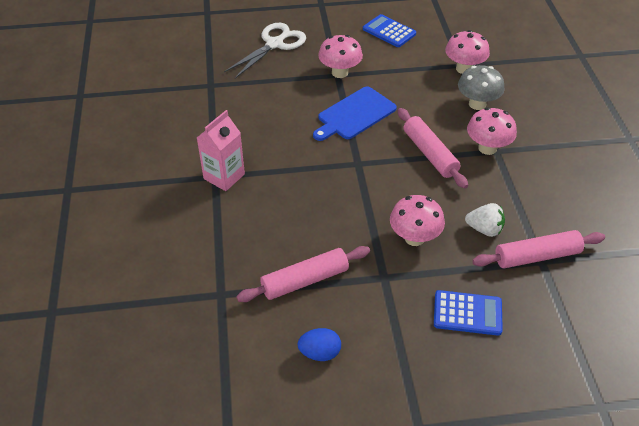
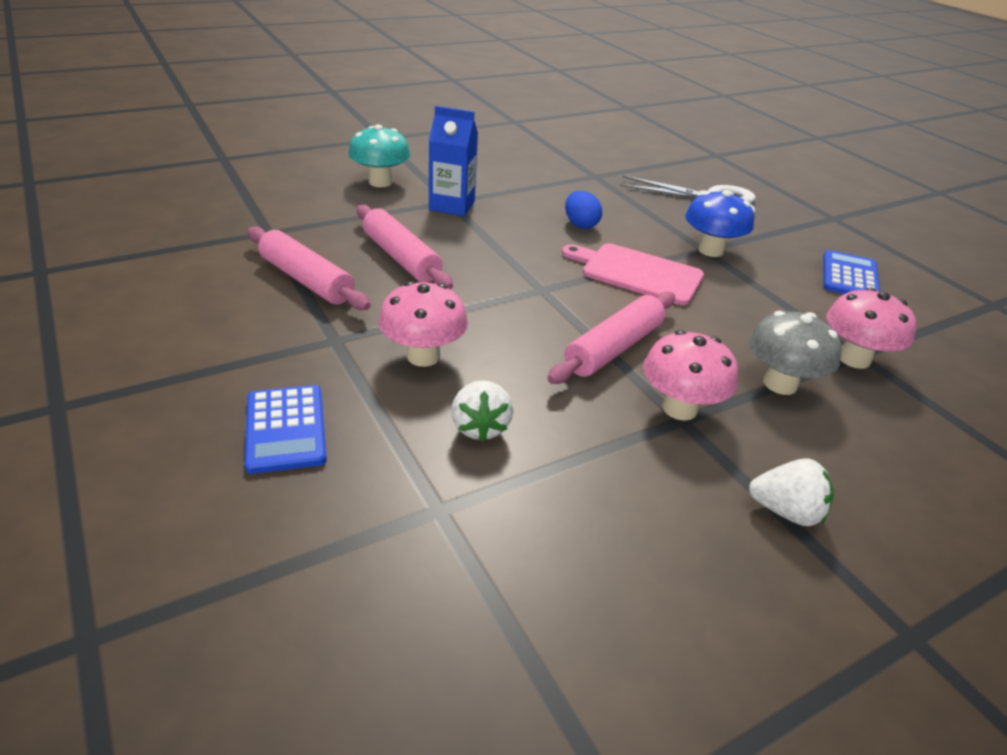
camera: 65 degrees right, 10 degrees down
(162, 209) = (380, 182): none -> turquoise mushroom
(224, 176) = (452, 206): pink carton -> blue carton
(320, 353) = (188, 307): blue egg -> blue egg (580, 225)
(340, 72) = (710, 250): pink mushroom -> blue mushroom
(354, 115) = (637, 273): blue cutting board -> pink cutting board
(536, 256) = (448, 501): pink rolling pin -> pink rolling pin (401, 258)
(563, 143) = (785, 511): none -> white strawberry

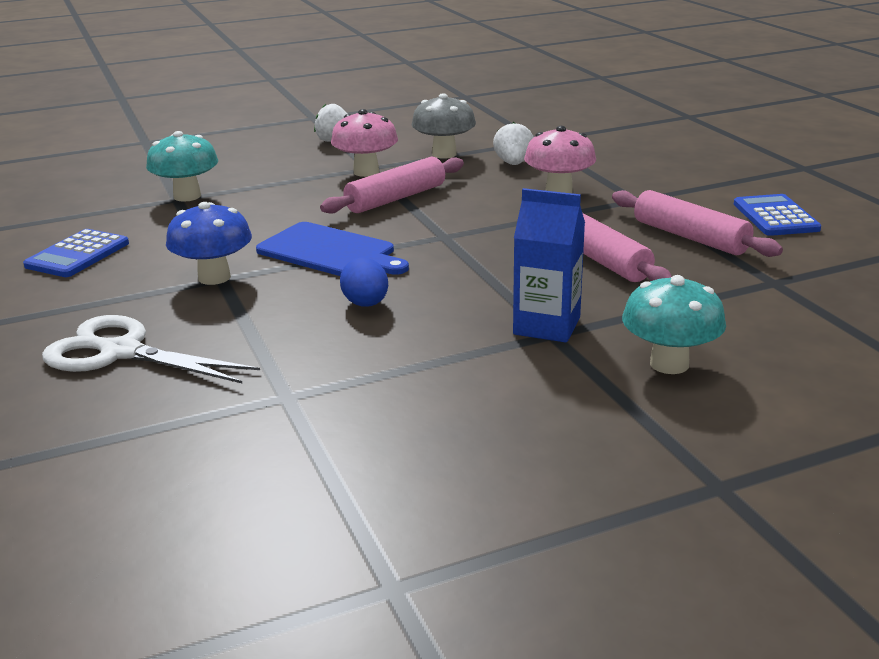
camera: 170 degrees left, 10 degrees down
(286, 429) = (643, 161): blue calculator -> blue calculator (775, 217)
(637, 273) = (330, 252): pink cutting board -> blue cutting board
(780, 384) = (273, 183): grey mushroom -> grey mushroom (444, 154)
(854, 359) = (187, 196): pink mushroom -> turquoise mushroom

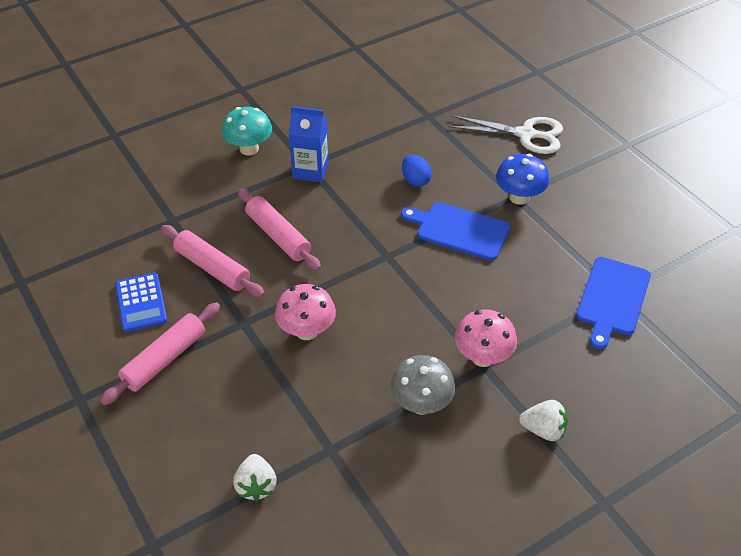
camera: 170 degrees right, 20 degrees up
(77, 255) = (626, 213): blue calculator -> none
(187, 196) = (612, 299): turquoise mushroom -> blue cutting board
(396, 198) = (439, 309): pink rolling pin -> pink rolling pin (165, 359)
(513, 163) = (350, 386): white strawberry -> white strawberry (256, 486)

